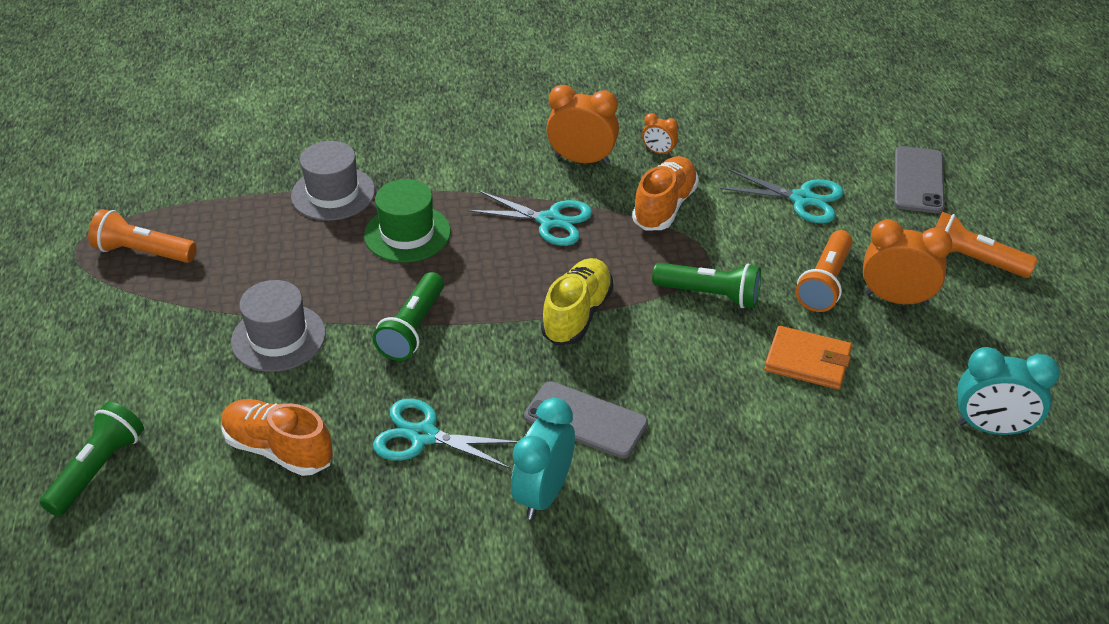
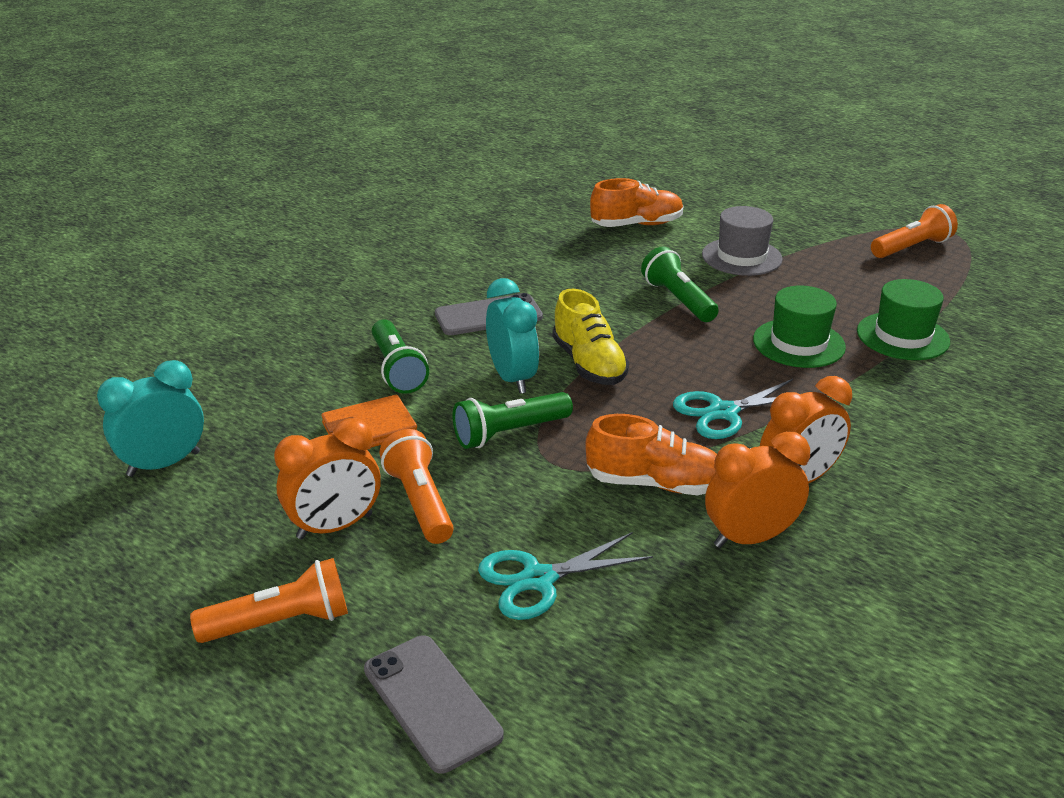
camera: 135 degrees right, 10 degrees down
(98, 469) = (702, 183): green flashlight -> green flashlight (397, 370)
(333, 193) = (902, 336): grey hat -> green hat
(423, 435) = (573, 264): turquoise scissors -> none
(543, 494) = (462, 276): turquoise clock -> turquoise clock (512, 378)
(659, 152) = (750, 538): orange clock -> orange clock, size x1.95
(665, 207) = (655, 483): orange shoe -> orange shoe turned 60 degrees counterclockwise

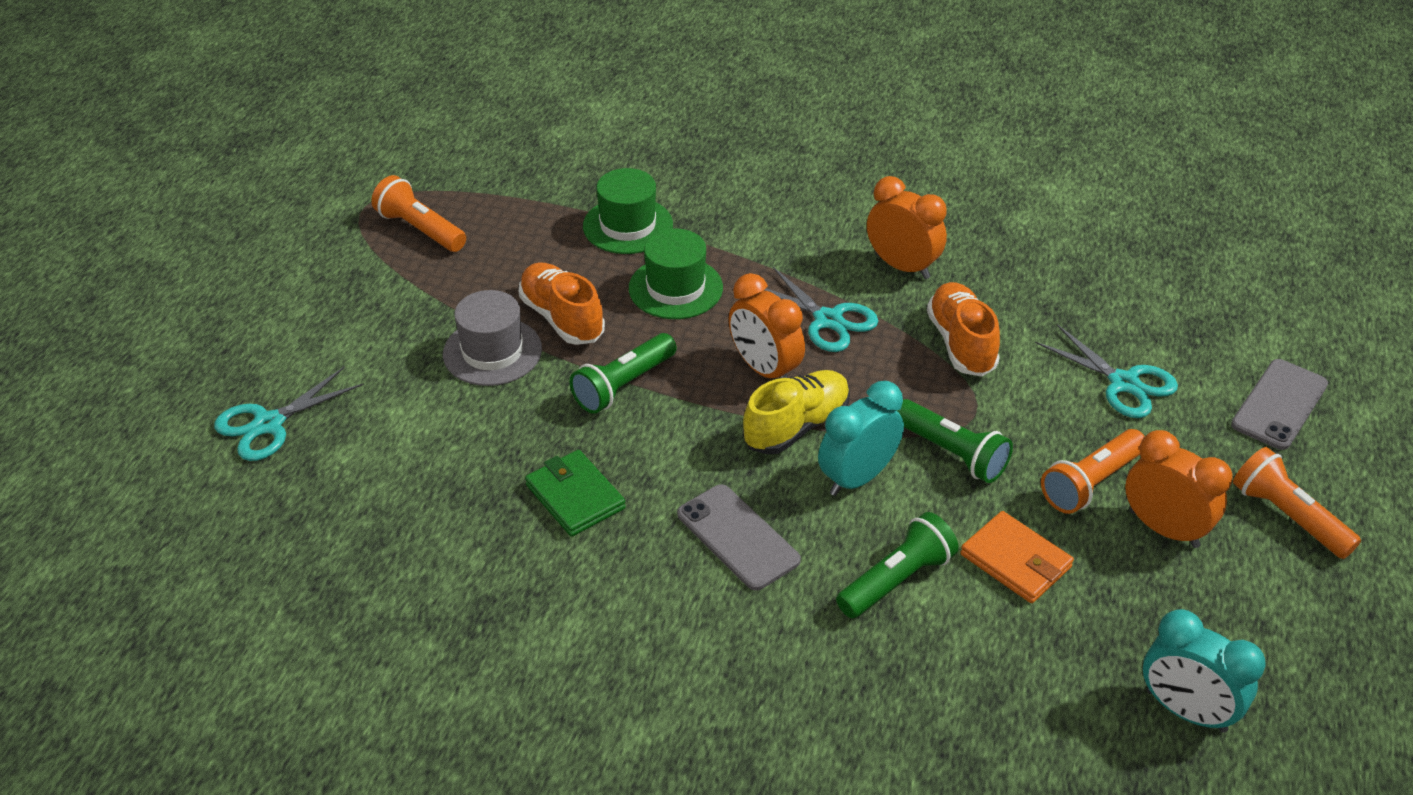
camera: 110 degrees left, 10 degrees up
(569, 265) = (575, 497): none -> green wallet
(636, 225) = (429, 459): orange shoe -> orange shoe (562, 318)
(698, 183) = (268, 424): none -> turquoise scissors
(750, 538) = (991, 282): orange clock -> orange clock (764, 370)

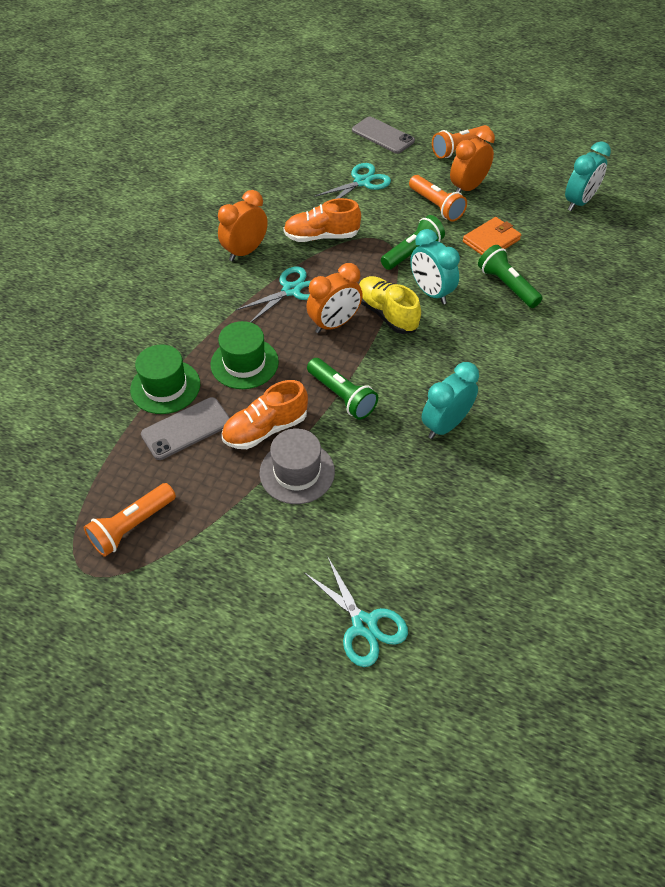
camera: 85 degrees left, 10 degrees up
(575, 497) = (445, 425): green wallet -> turquoise clock
(738, 537) = (478, 347): grey phone -> grey phone (186, 428)

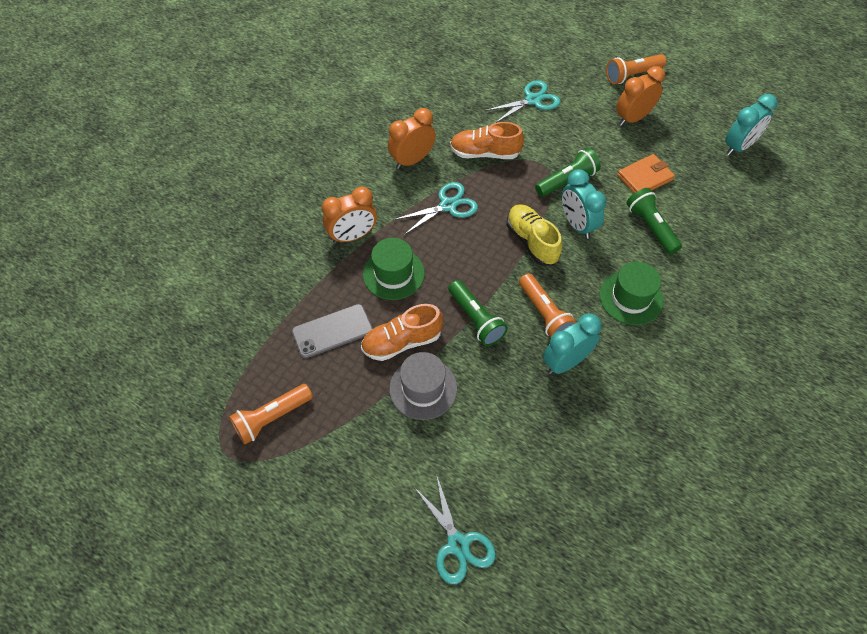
camera: 10 degrees right, 5 degrees up
(165, 387) = (320, 287): green hat -> green hat (631, 298)
(334, 324) = (481, 245): orange clock -> orange clock (353, 236)
(383, 136) = (561, 52): grey phone -> none
(436, 206) = (599, 134): orange flashlight -> orange flashlight (544, 314)

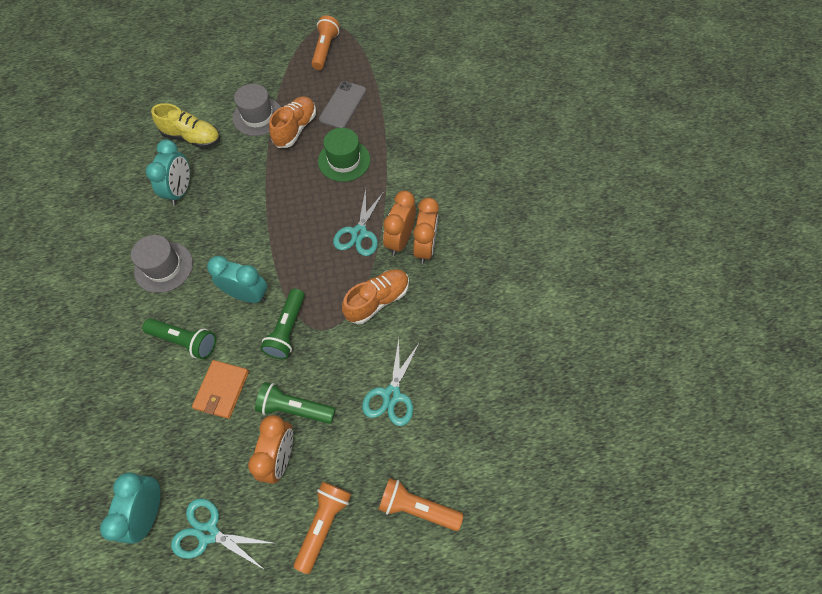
camera: 135 degrees right, 5 degrees up
(353, 236) = (398, 162): orange clock -> orange clock (400, 240)
(457, 544) = (173, 70): turquoise scissors -> turquoise scissors (208, 533)
(476, 319) = (262, 173): green flashlight -> green flashlight (294, 408)
(532, 241) = (271, 254): yellow shoe -> yellow shoe (192, 138)
(544, 314) = (219, 210): orange flashlight -> orange flashlight (416, 507)
(631, 298) = (164, 267): green hat -> grey hat

